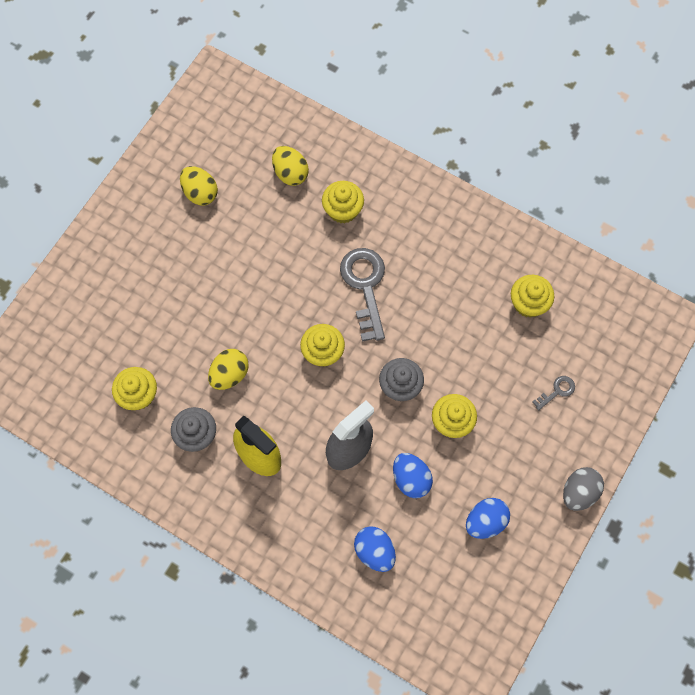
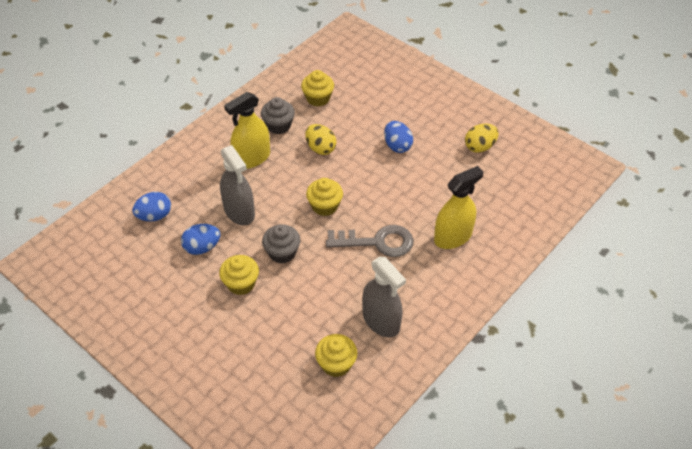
camera: 100 degrees right, 20 degrees down
(290, 173) = (493, 206): yellow egg -> none
(343, 210) = (453, 237): yellow cupcake -> yellow spray bottle
(467, 268) = (381, 321): none -> grey spray bottle
(485, 521) = (149, 292): blue egg -> blue egg (397, 146)
(557, 391) = (245, 370): grey key -> none
(579, 492) = (148, 367): grey egg -> none

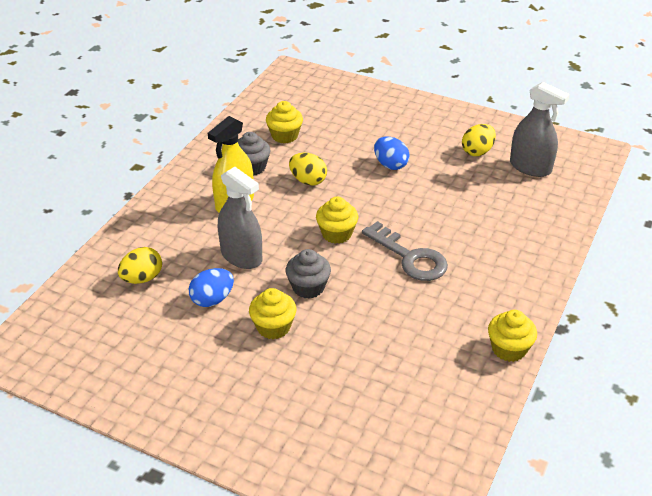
camera: 15 degrees left, 10 degrees down
(154, 216) = (142, 278): blue egg -> yellow egg
(336, 364) = (419, 386): yellow cupcake -> yellow cupcake (509, 349)
(377, 242) = (410, 257): grey key -> grey key turned 60 degrees clockwise
(381, 321) = (449, 332): grey spray bottle -> grey spray bottle (530, 167)
(453, 237) = (489, 237): yellow spray bottle -> none

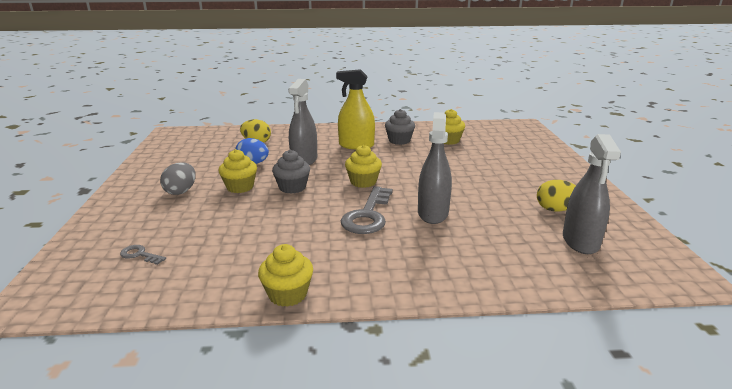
camera: 60 degrees right, 15 degrees down
(244, 379) = (181, 191): none -> grey egg
(308, 181) = (410, 159): yellow egg -> none
(379, 435) = (140, 255): none -> grey key
(390, 165) = (474, 180): blue egg -> none
(435, 218) = (432, 213): none -> grey spray bottle

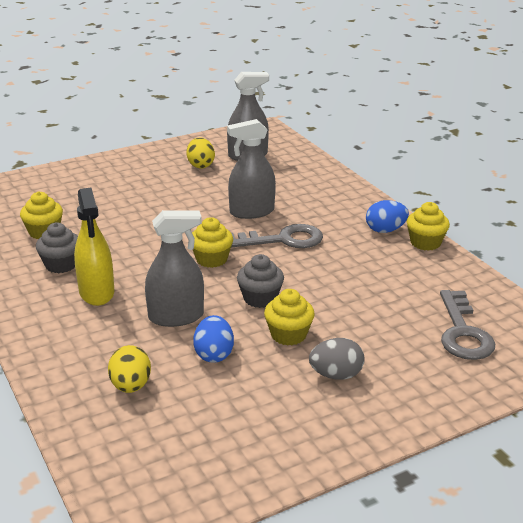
camera: 115 degrees left, 5 degrees up
(140, 255) = (463, 332): grey key -> grey key, size x2.15
(337, 277) = (385, 230): none -> blue egg

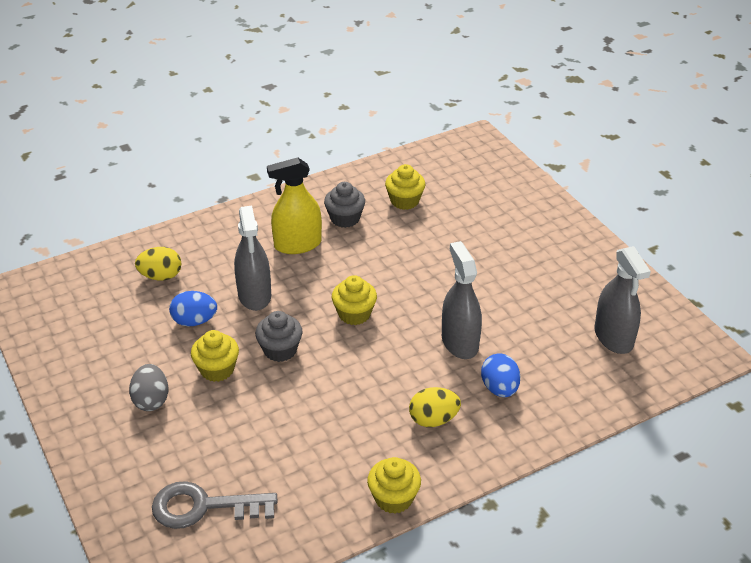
camera: 90 degrees right, 10 degrees up
(200, 165) = (575, 297): yellow egg -> yellow egg (433, 420)
(283, 240) = (396, 368): grey key -> none
(385, 230) = (423, 461): blue egg -> blue egg (499, 388)

